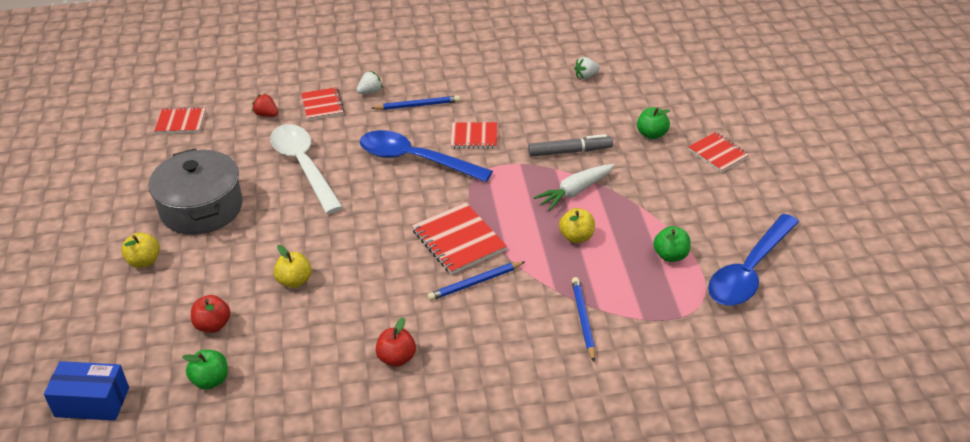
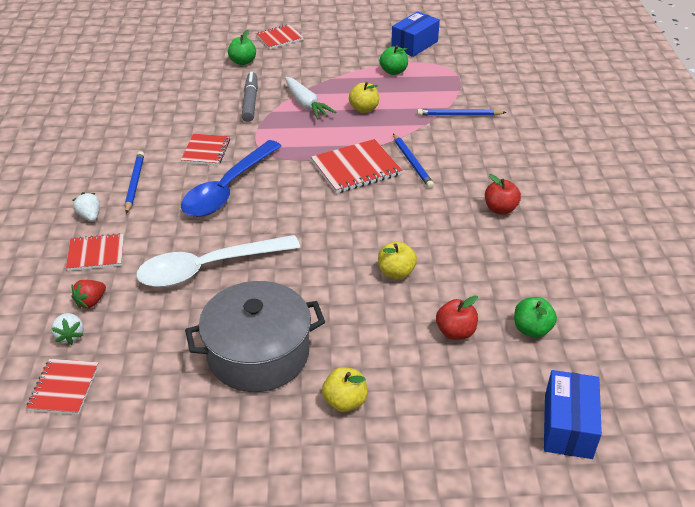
camera: 85 degrees left, 0 degrees up
(586, 76) = (141, 83): white strawberry -> white strawberry (70, 335)
(749, 271) = (414, 44): blue spoon -> blue box

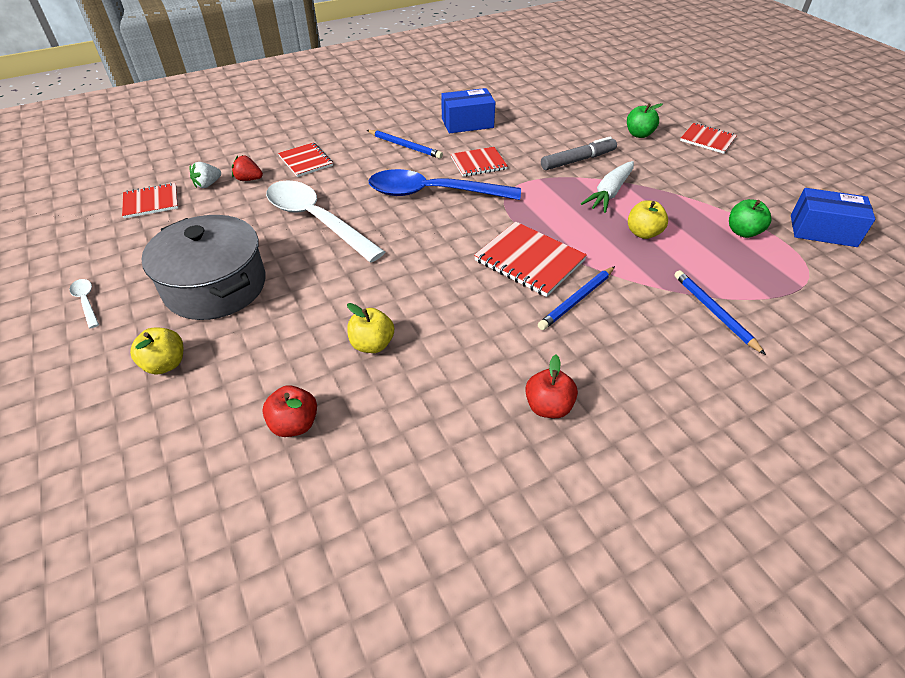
camera: 65 degrees right, 5 degrees up
(90, 216) = (349, 142): white strawberry -> none
(134, 183) = (405, 146): blue pencil -> blue pencil turned 60 degrees clockwise
(213, 456) = (86, 302): none -> white spoon
(531, 329) = (327, 502): green apple -> none
(568, 426) = (160, 588): blue box -> blue box (467, 123)

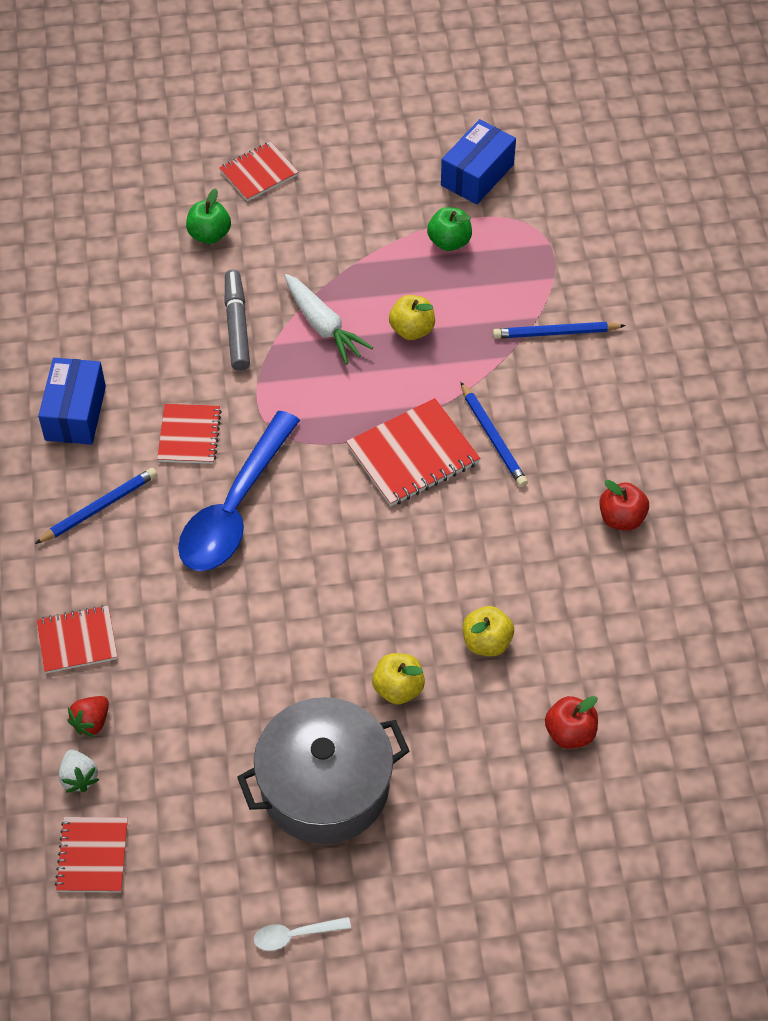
camera: 70 degrees left, 10 degrees up
(165, 364) = (441, 847): yellow apple -> yellow apple (398, 688)
(316, 220) = (235, 654): white spoon -> none

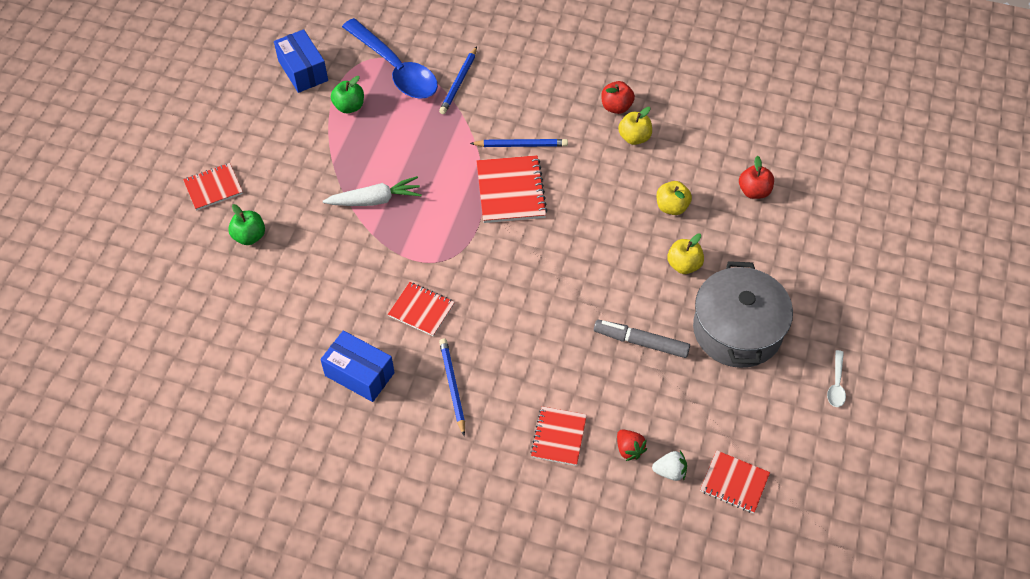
camera: 65 degrees left, 0 degrees up
(235, 507) = (498, 304): blue spoon -> blue spoon (395, 69)
(237, 326) = (343, 249): grey marker -> grey marker (641, 342)
(259, 173) = (213, 188): red notebook -> red notebook turned 75 degrees clockwise
(412, 330) = (409, 153): yellow apple -> yellow apple (634, 137)

